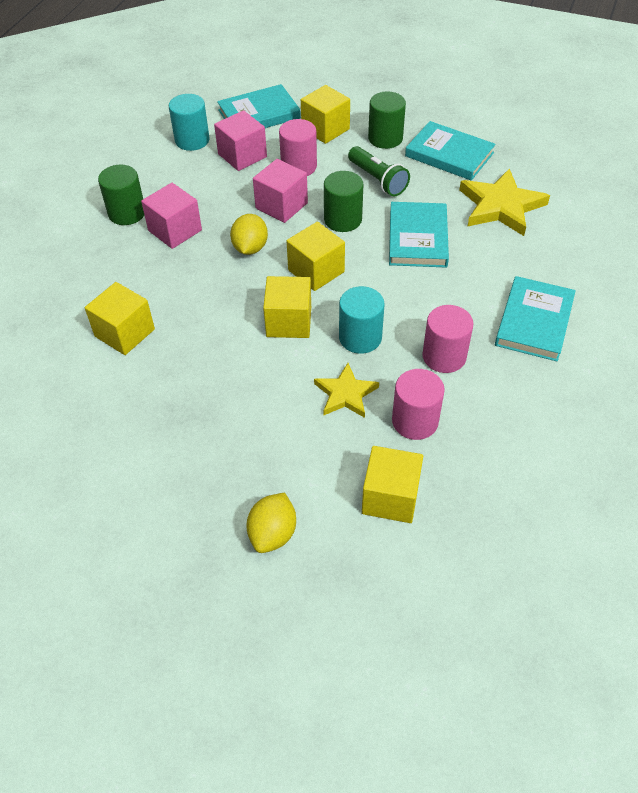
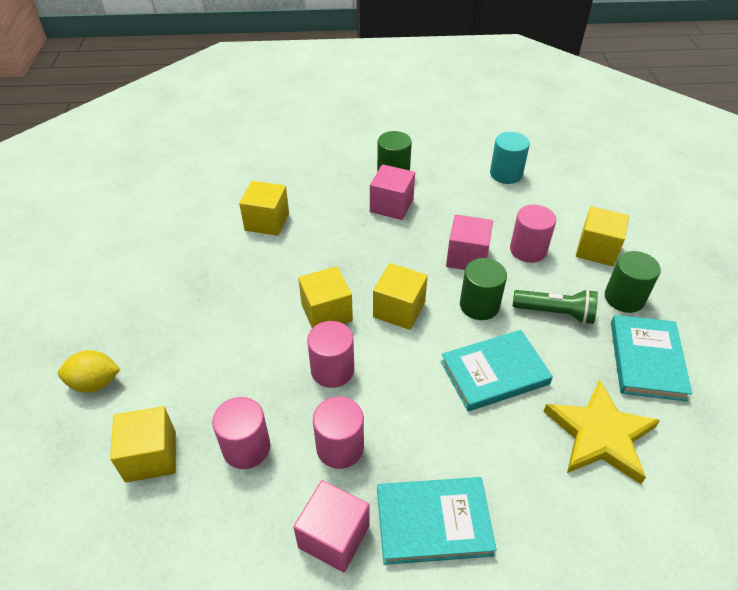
camera: 65 degrees right, 5 degrees down
(242, 155) = (512, 209): pink cube -> pink cube (334, 536)
(250, 248) = (400, 256): yellow lemon -> none
(259, 114) = (576, 199): turquoise book -> none
(345, 394) = (259, 382): yellow star -> none
(360, 337) = (332, 370): turquoise cylinder -> pink cylinder
(378, 180) = (555, 313): green flashlight -> green flashlight turned 105 degrees counterclockwise

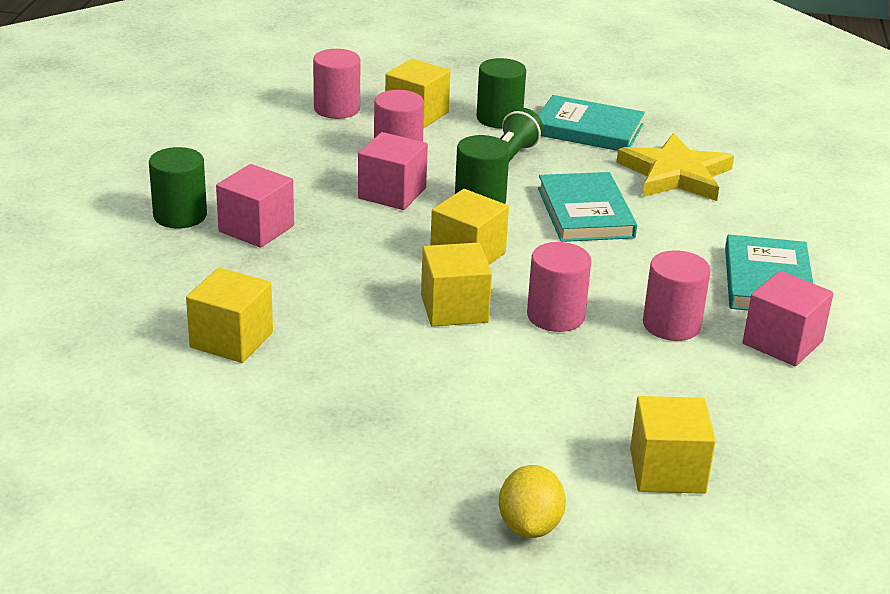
camera: 80 degrees left, 15 degrees down
(246, 448) = (664, 392): pink cylinder -> pink cylinder (337, 109)
(506, 174) = (240, 136): turquoise cylinder -> none

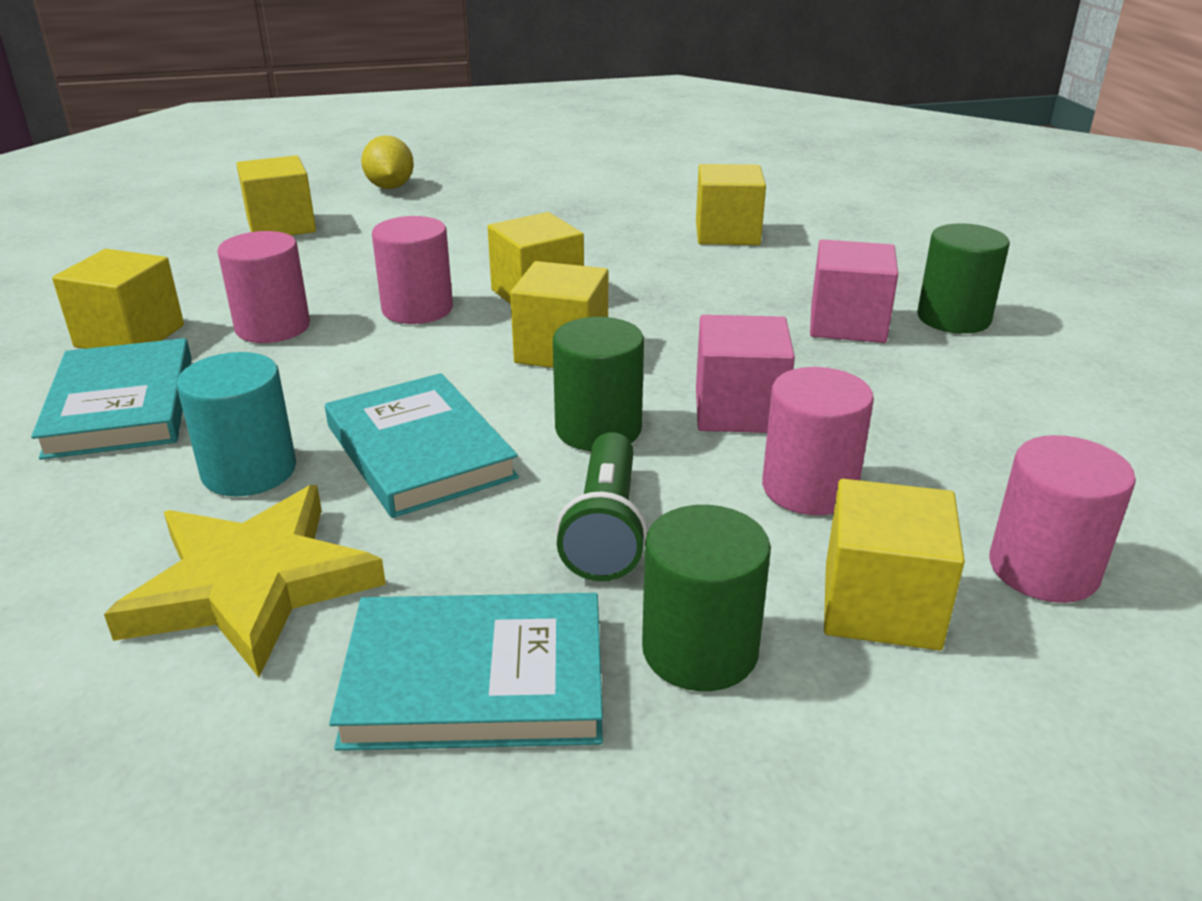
camera: 160 degrees right, 0 degrees up
(680, 223) = (249, 471): none -> turquoise cylinder
(782, 342) = (130, 336): pink cube -> yellow cube

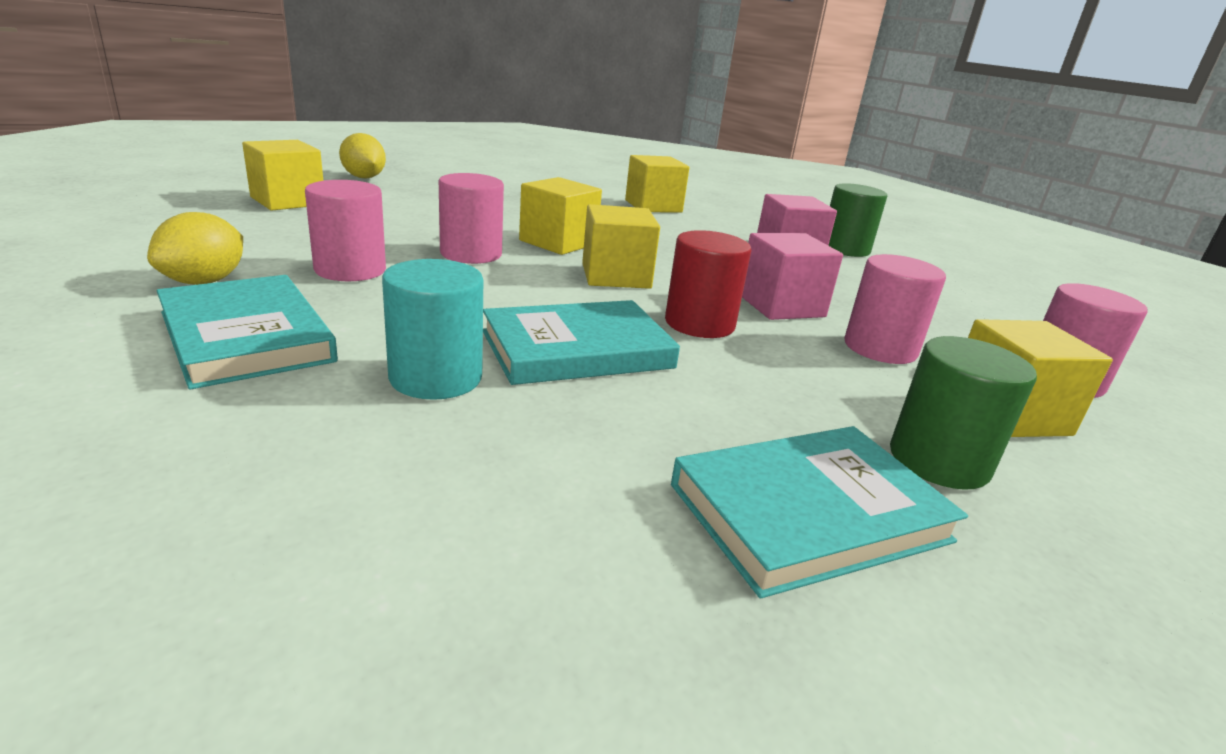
camera: 25 degrees left, 5 degrees down
(130, 336) = (204, 282): yellow cube -> yellow lemon
(252, 585) = (533, 470): yellow star -> none
(420, 451) = (577, 349): turquoise book -> turquoise book turned 60 degrees counterclockwise
(598, 429) = (699, 324): green cylinder -> red cylinder
(605, 529) = (779, 388): green flashlight -> none

